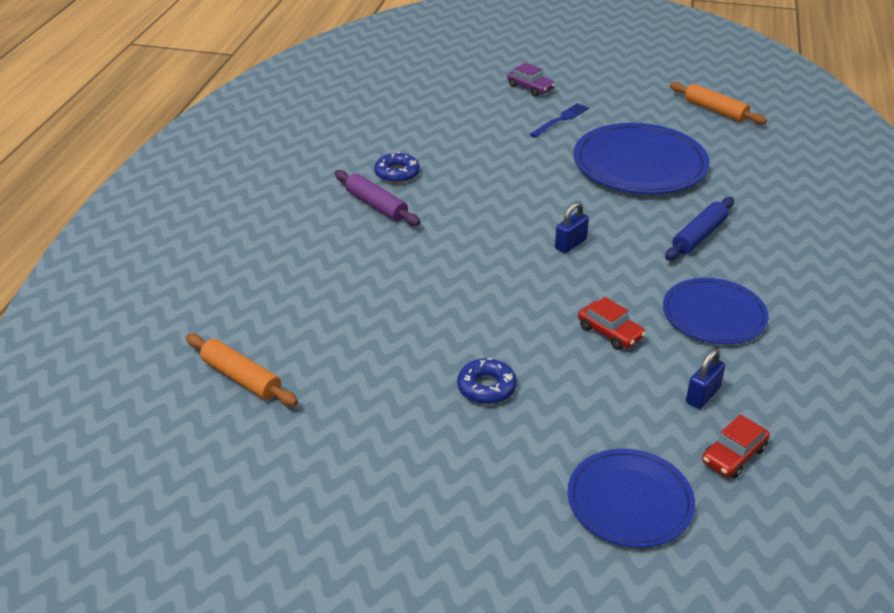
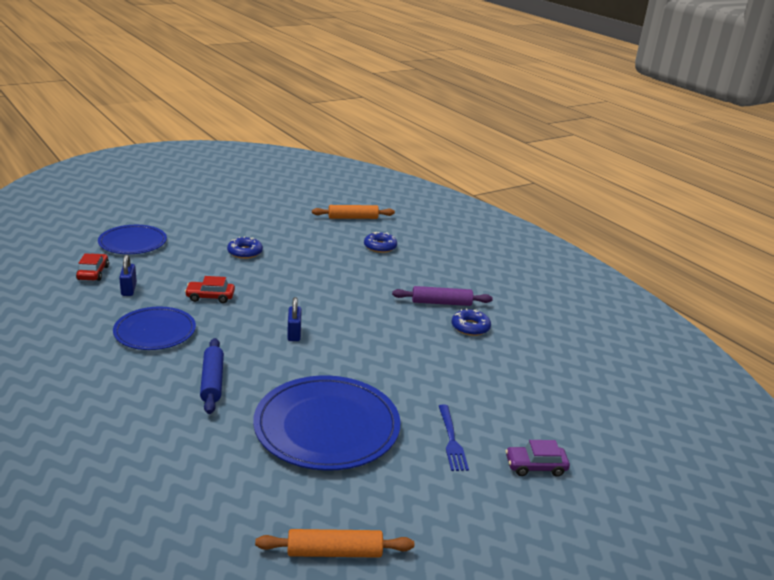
camera: 130 degrees right, 10 degrees down
(303, 305) = (380, 247): none -> blue donut

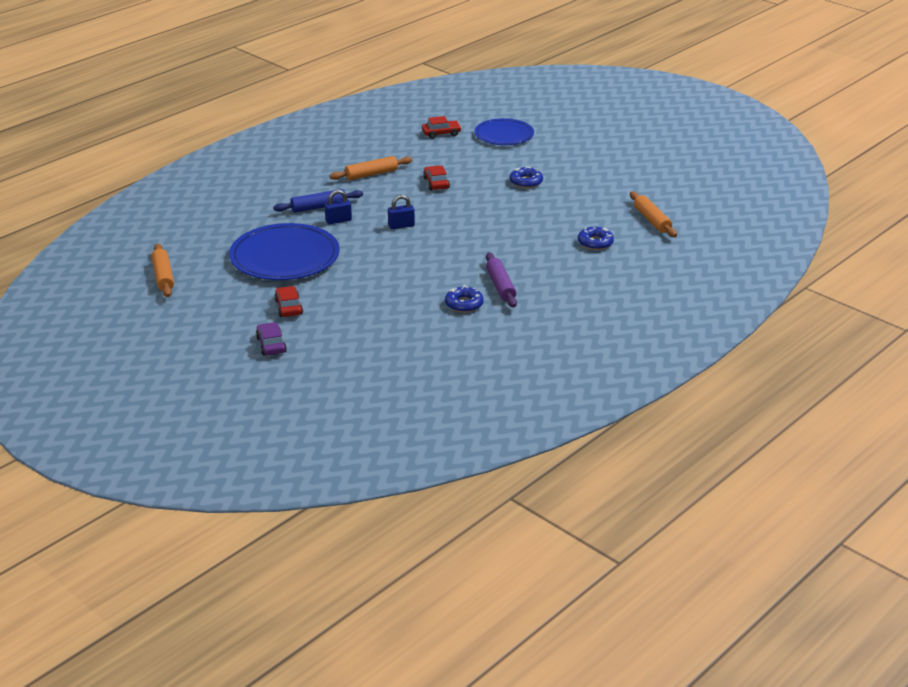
camera: 80 degrees right, 5 degrees up
(129, 289) = (425, 151): blue padlock -> blue padlock (338, 220)
(155, 331) = (371, 174): blue plate -> orange rolling pin
(452, 440) = (288, 307): blue fork -> red car

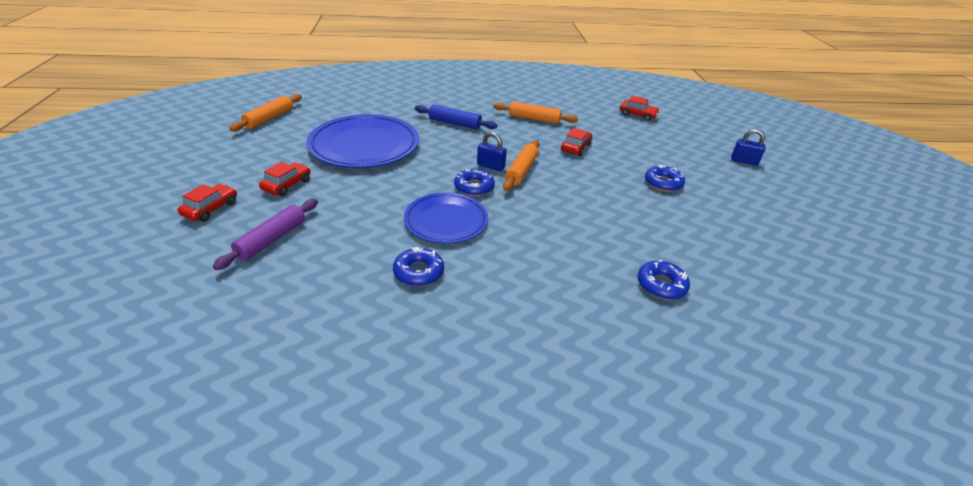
camera: 40 degrees right, 5 degrees up
(271, 345) = (211, 209): purple car -> red car
(338, 220) = (451, 139): blue padlock -> blue padlock (744, 161)
(414, 245) = (474, 187): none -> blue donut
(500, 286) = (485, 274): purple rolling pin -> purple rolling pin (272, 239)
(504, 135) = (694, 137): blue plate -> blue plate (446, 220)
(652, 220) = (770, 296): orange rolling pin -> orange rolling pin (521, 170)

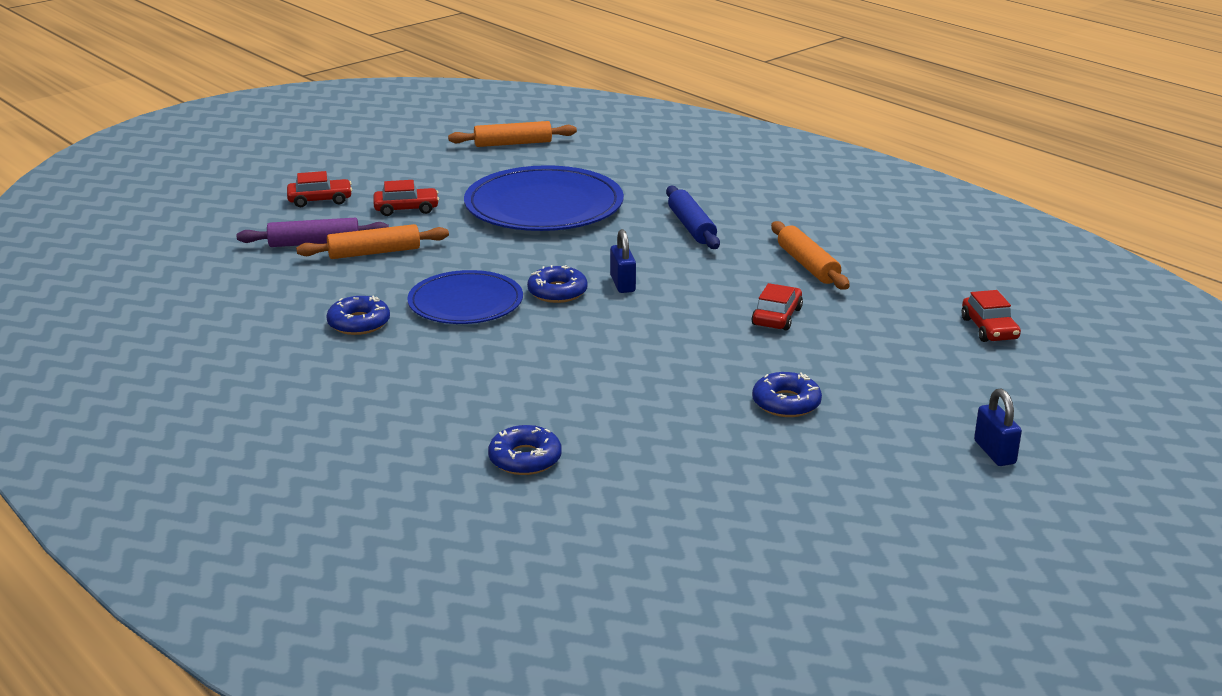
camera: 55 degrees right, 10 degrees down
(521, 170) = (645, 304): orange rolling pin -> orange rolling pin (374, 252)
(576, 147) = (777, 317): red car -> red car turned 60 degrees counterclockwise

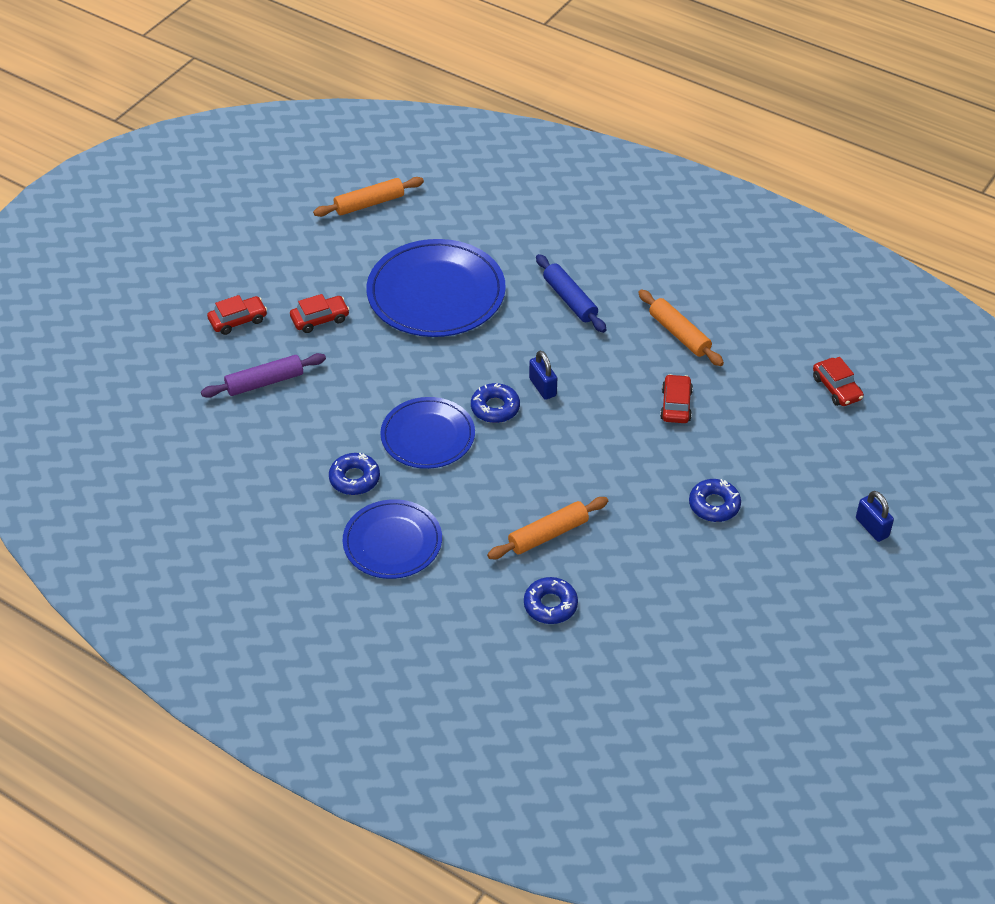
camera: 15 degrees left, 20 degrees up
(366, 378) = (392, 542): none -> blue plate
(374, 252) = (322, 385): orange rolling pin -> orange rolling pin (548, 534)

